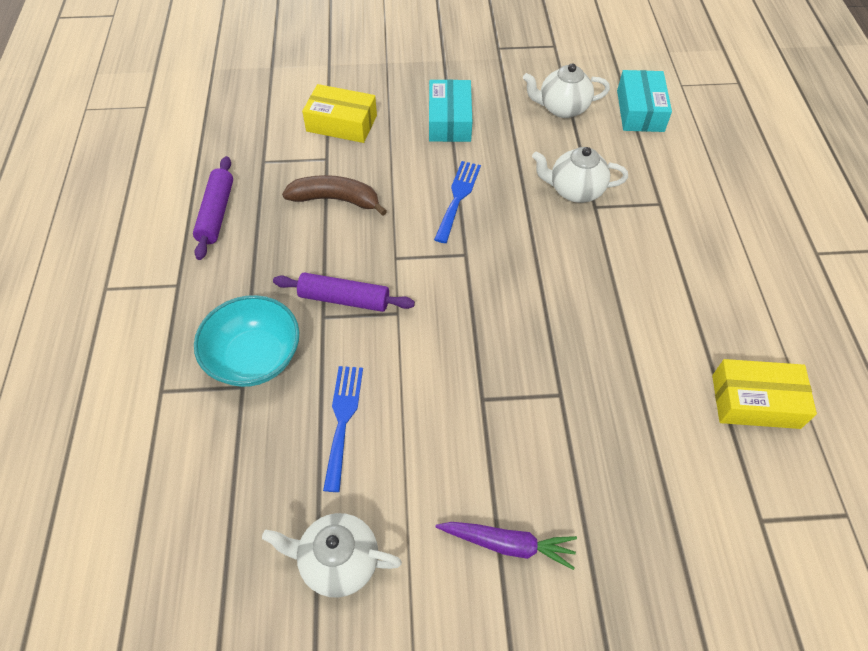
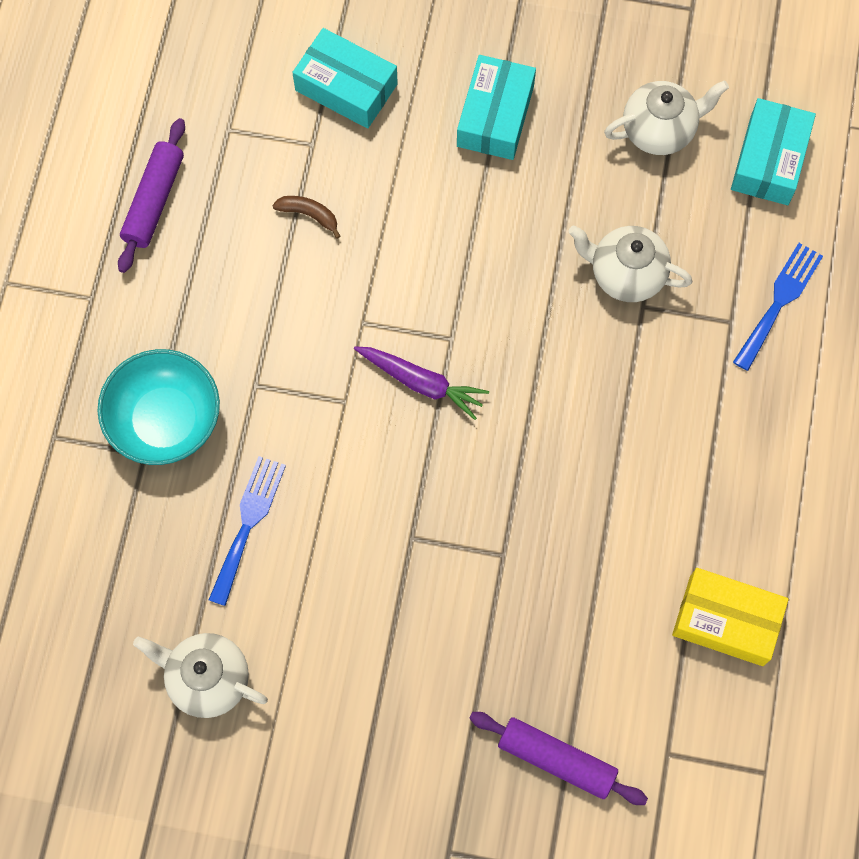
camera: 15 degrees right, 15 degrees up
(336, 199) = (309, 215): brown banana -> brown banana, size x0.54
(341, 123) = (346, 87): yellow box -> turquoise box
(344, 299) = (286, 366): purple rolling pin -> purple rolling pin (556, 759)
(458, 197) = (468, 249): blue fork -> blue fork (779, 301)
(507, 544) = (387, 707): purple carrot -> purple carrot (421, 383)
(562, 108) = (659, 130): white teapot -> white teapot turned 150 degrees clockwise

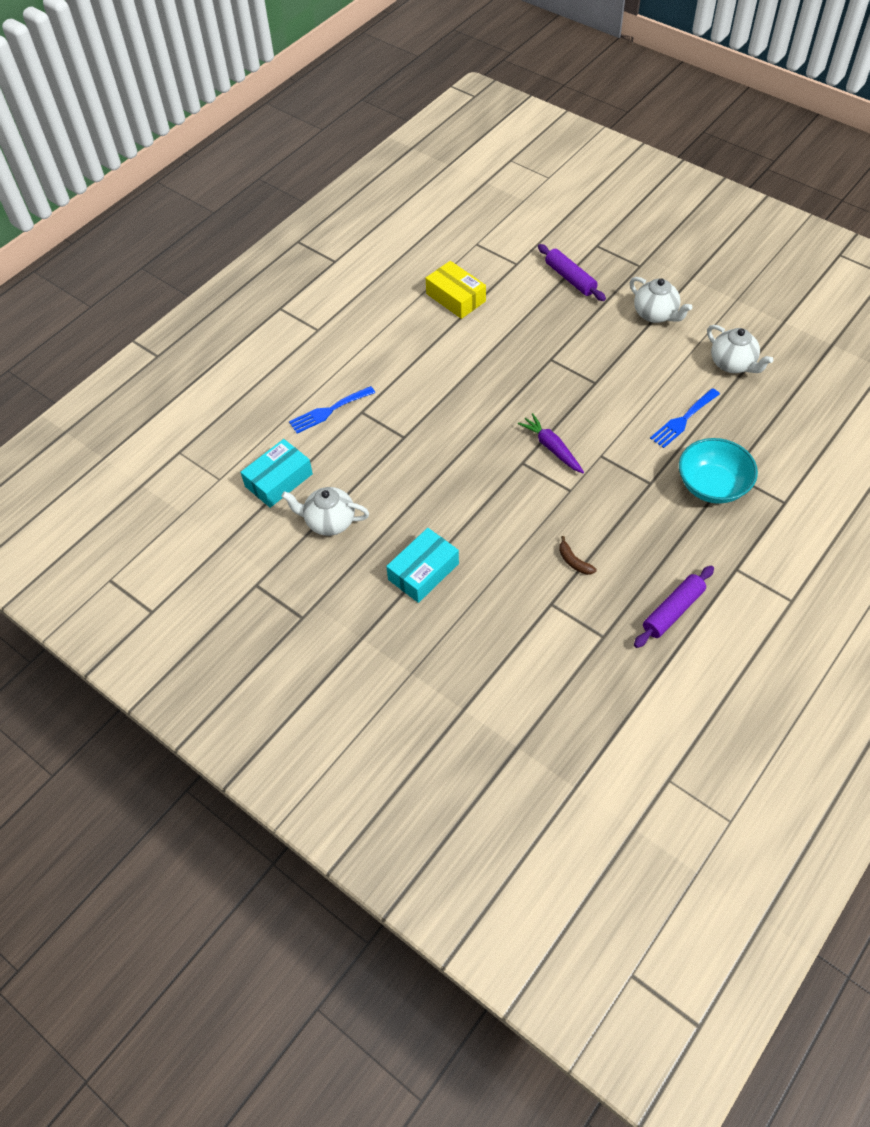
camera: 150 degrees left, 15 degrees down
(346, 87) = (510, 630): turquoise box -> none
(625, 274) = (403, 455): white teapot -> white teapot (656, 314)

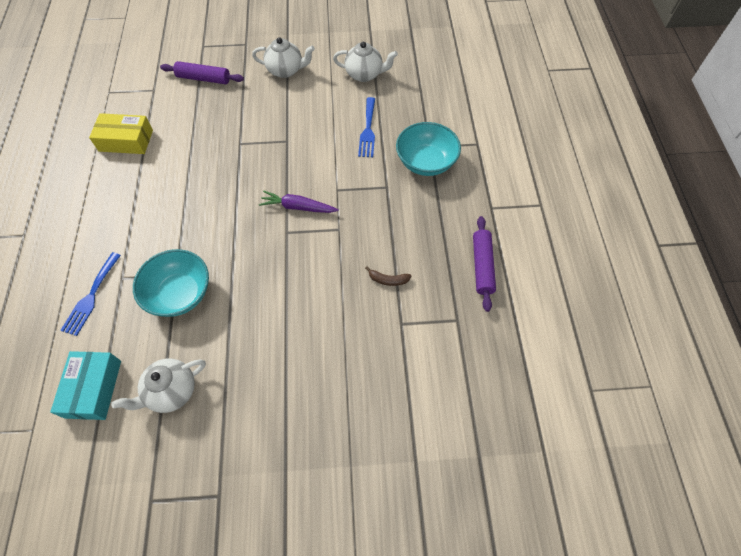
camera: 45 degrees left, 5 degrees up
(394, 453) = (180, 293): none -> turquoise bowl
(423, 571) = (286, 373): turquoise box -> none

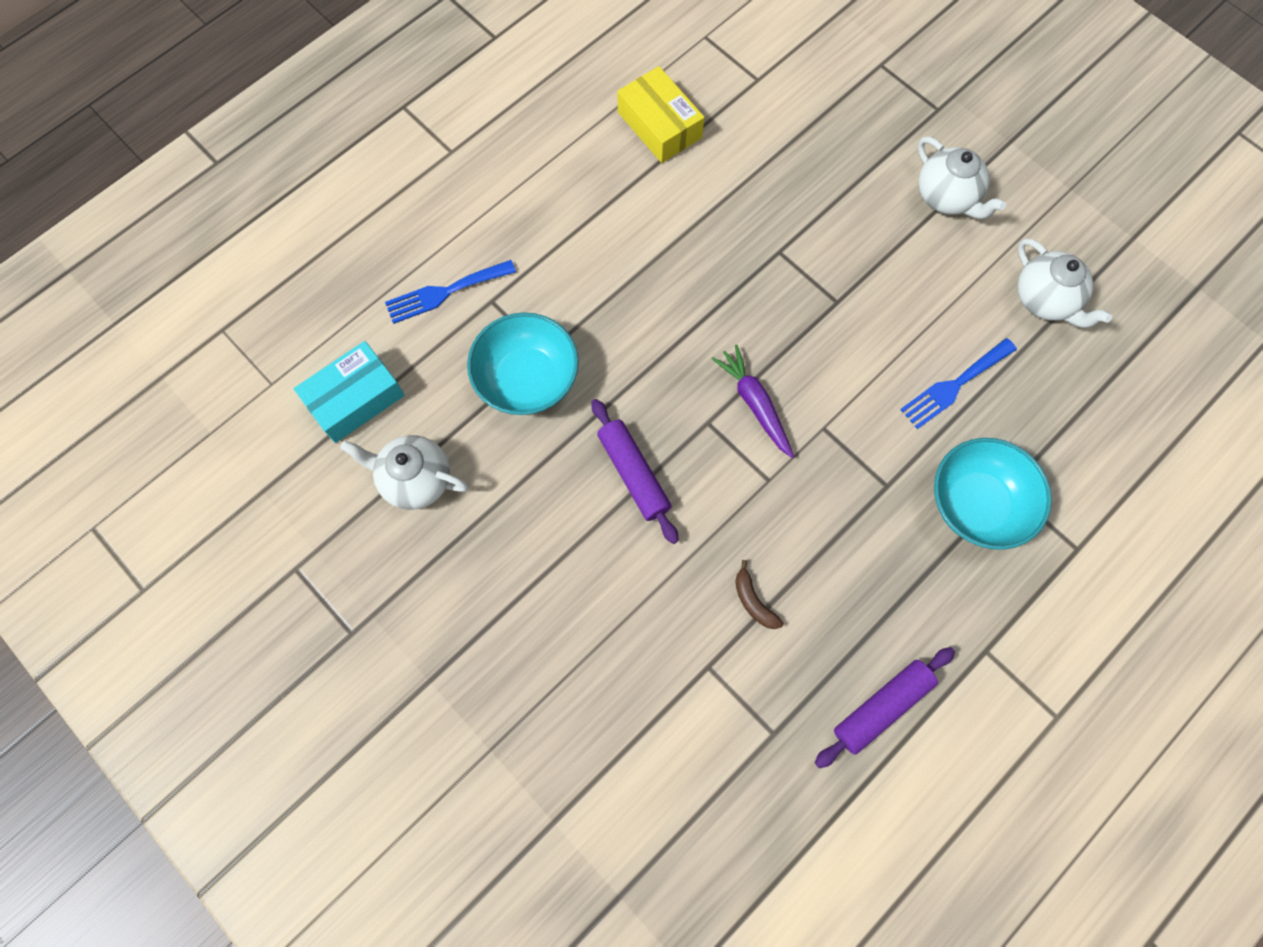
camera: 50 degrees right, 10 degrees up
(204, 79) = (832, 116): purple rolling pin -> purple rolling pin (633, 474)

